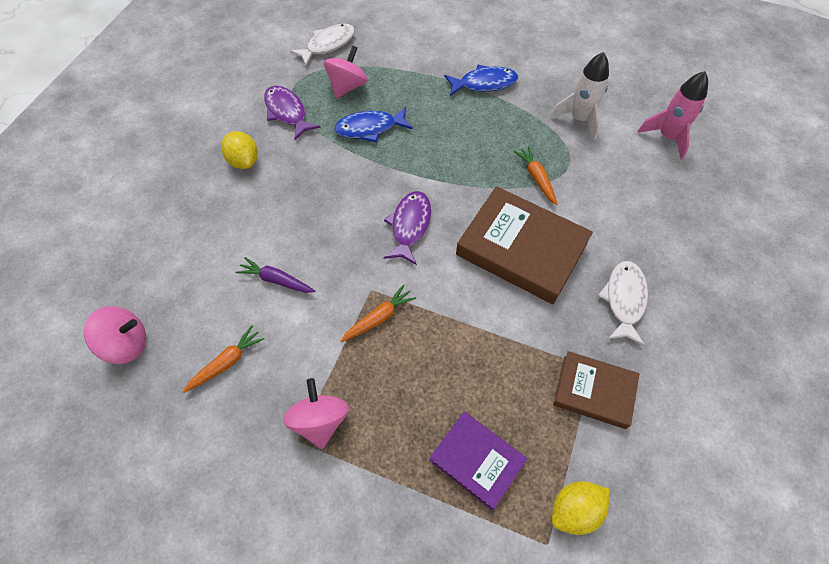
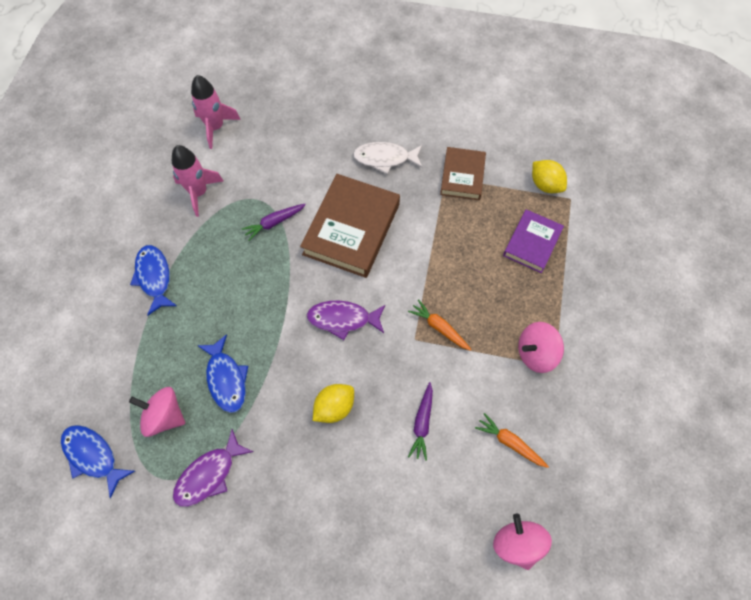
camera: 100 degrees left, 5 degrees up
(244, 161) = (286, 502): yellow lemon -> yellow lemon (334, 407)
(328, 45) = (93, 456): white fish -> blue fish
(536, 178) = (274, 223): orange carrot -> purple carrot
(579, 119) = (199, 193): white rocket -> pink rocket

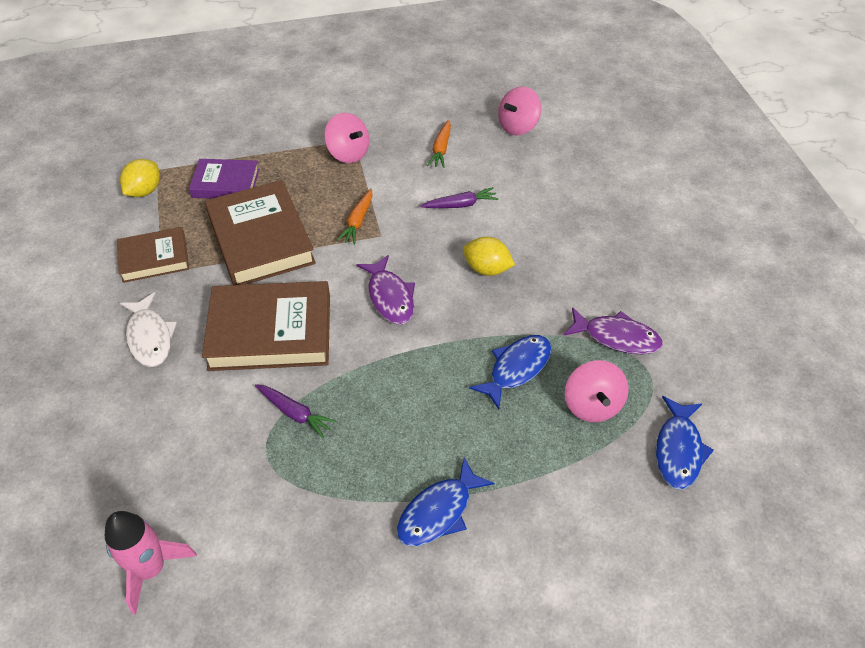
camera: 115 degrees left, 15 degrees down
(199, 193) = (283, 528): pink rocket -> none
(451, 250) = (261, 239): none -> brown book

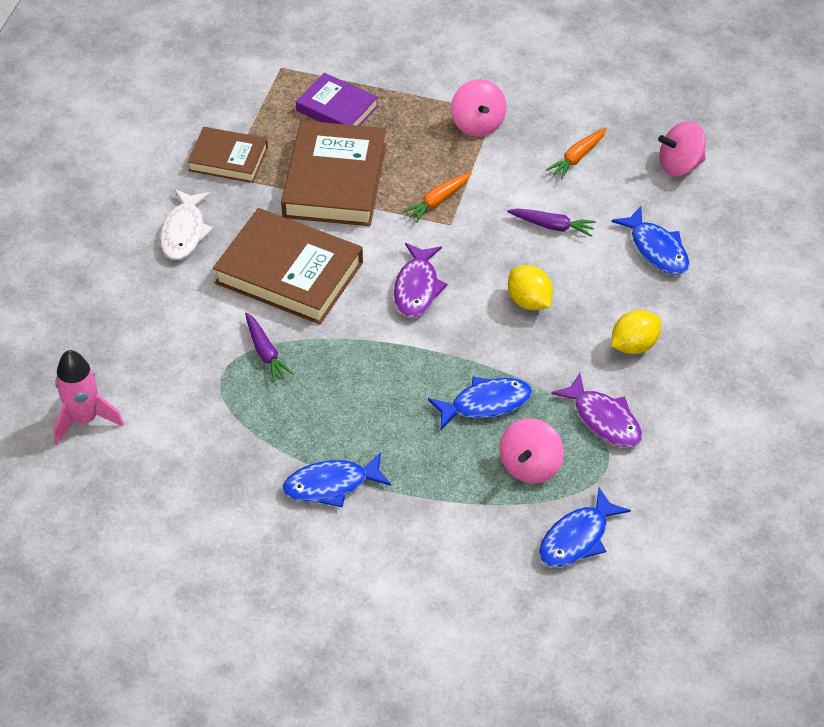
camera: 30 degrees right, 0 degrees up
(144, 191) = (257, 86): yellow lemon -> yellow lemon (634, 345)
(549, 190) = (656, 249): none -> blue fish

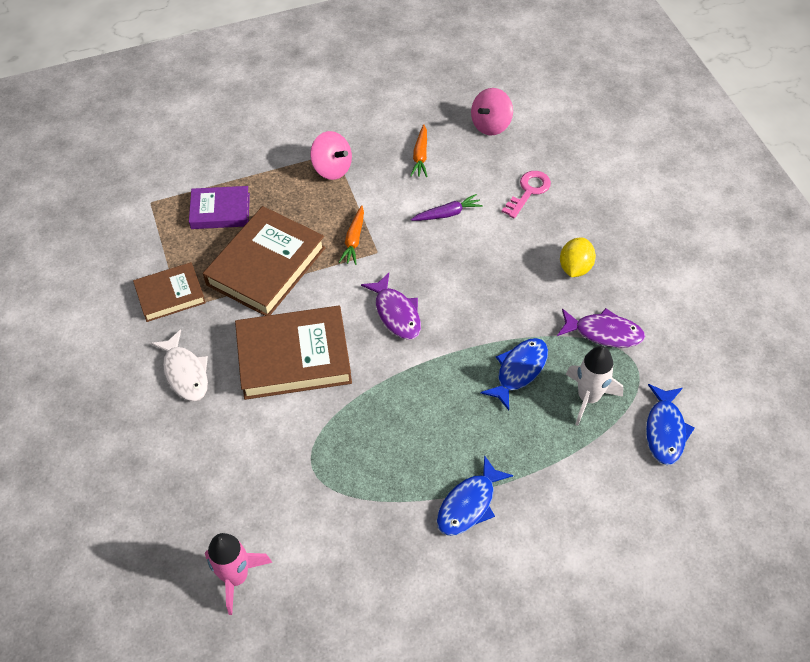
camera: 35 degrees left, 5 degrees up
(266, 353) = (331, 430): purple carrot -> none
(335, 180) = (266, 266): brown book -> brown book turned 60 degrees clockwise
(529, 301) = (480, 277): yellow lemon -> none
(530, 466) = (588, 397): pink spinning top -> white rocket
(656, 249) = (528, 191): blue fish -> pink key

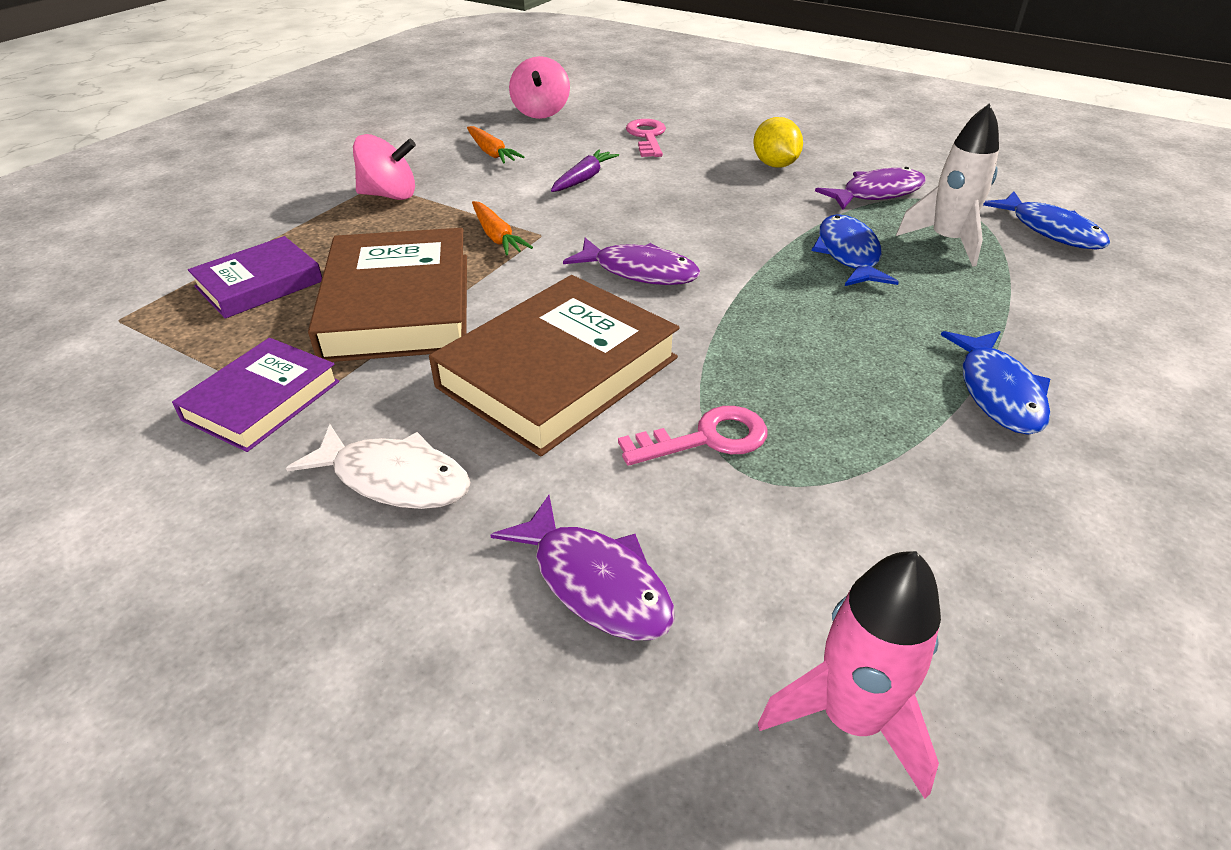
camera: 40 degrees left, 15 degrees down
(170, 295) = (262, 400): brown book -> purple book
(210, 470) = (595, 582): none -> purple fish
(315, 436) = (706, 438): none -> pink key

